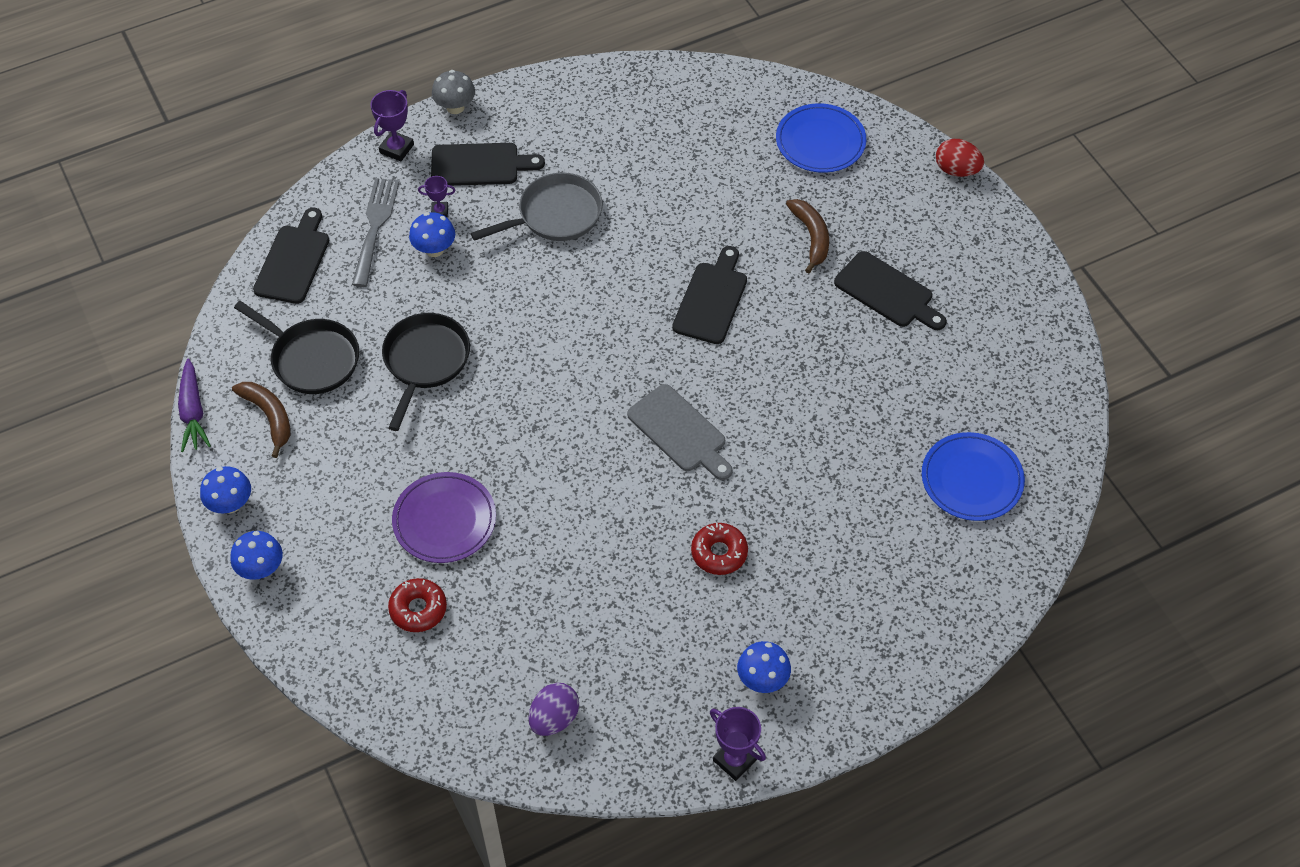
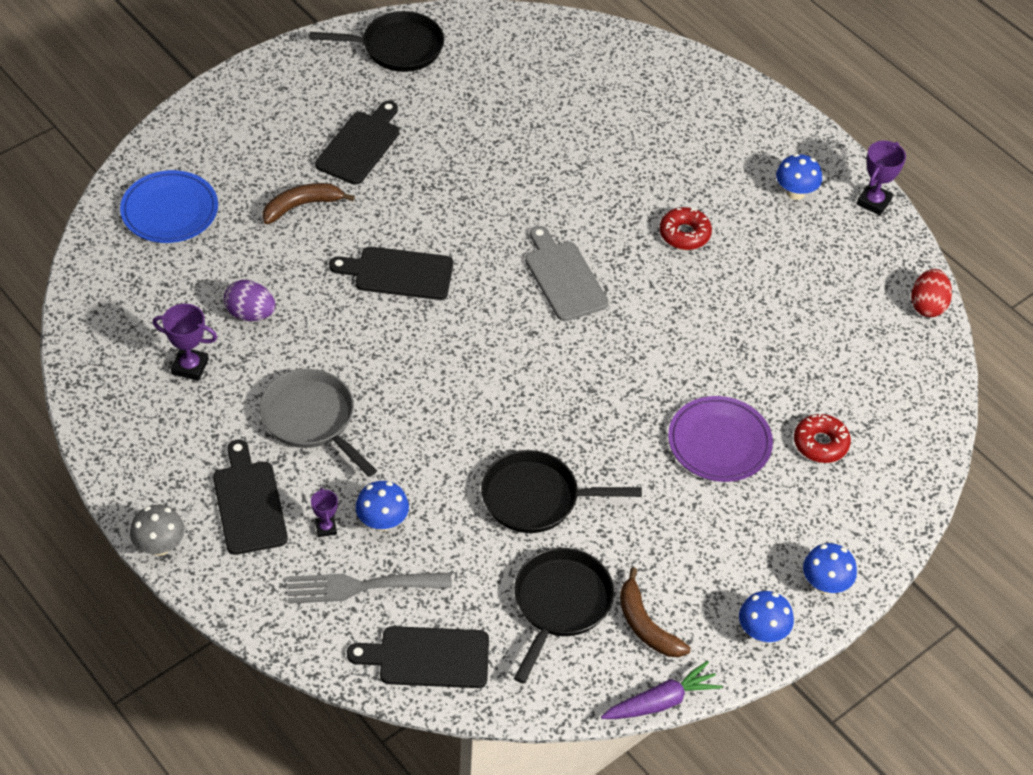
camera: 105 degrees left, 5 degrees down
(269, 417) = (646, 625): brown banana -> brown banana turned 75 degrees counterclockwise
(396, 149) = (236, 592): purple trophy -> purple trophy (190, 366)
(554, 718) = (886, 324): purple egg -> purple egg (250, 314)
(680, 432) = (563, 277): grey cutting board -> grey cutting board turned 60 degrees counterclockwise
(956, 170) = (194, 106): red egg -> red egg (927, 305)
(971, 479) = (555, 77): blue plate -> none
(1029, 343) = (397, 48): none -> black pan

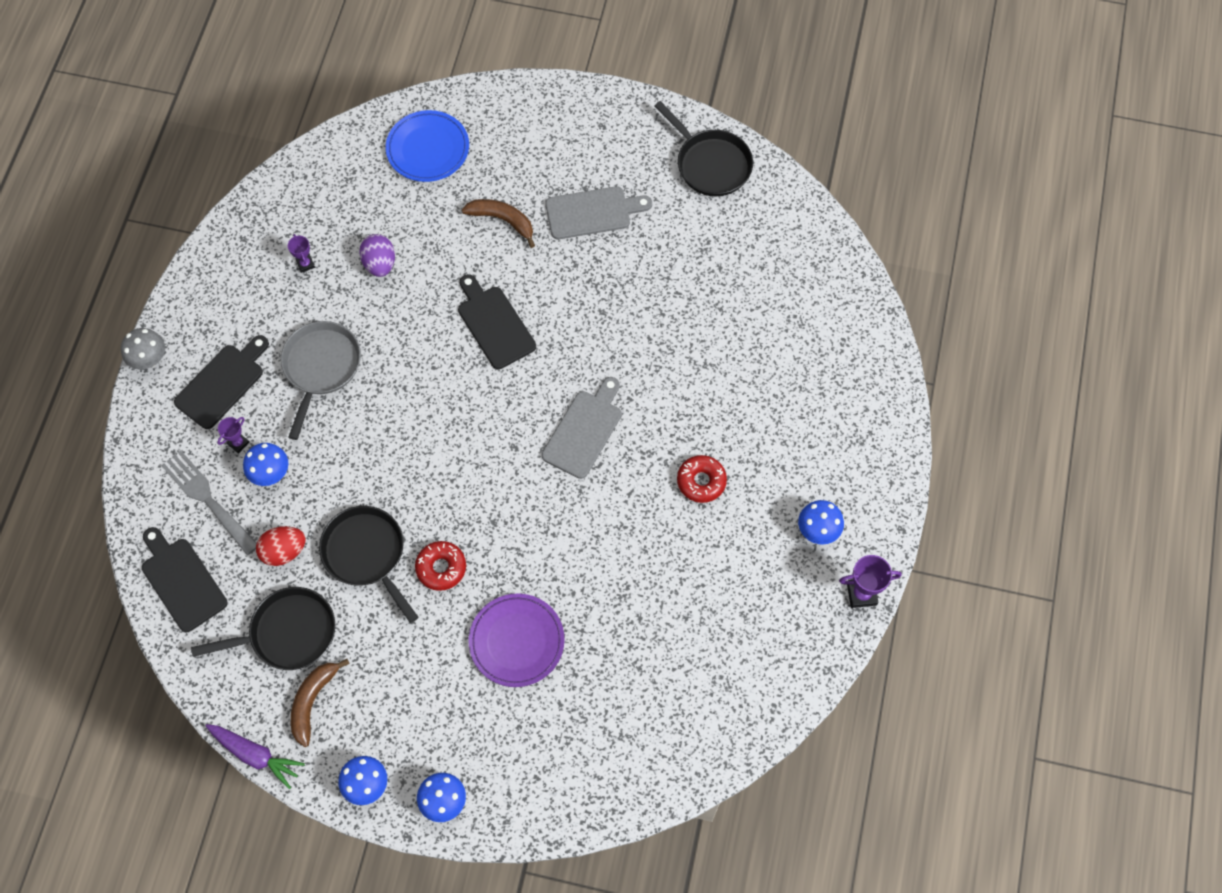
camera: 55 degrees right, 15 degrees up
(190, 366) = (305, 264): purple trophy -> purple trophy, size x0.62
(360, 145) = (592, 212): black cutting board -> grey cutting board
(820, 443) = (574, 713): red donut -> red donut (441, 568)
(927, 305) = (784, 704): red egg -> red egg (284, 551)

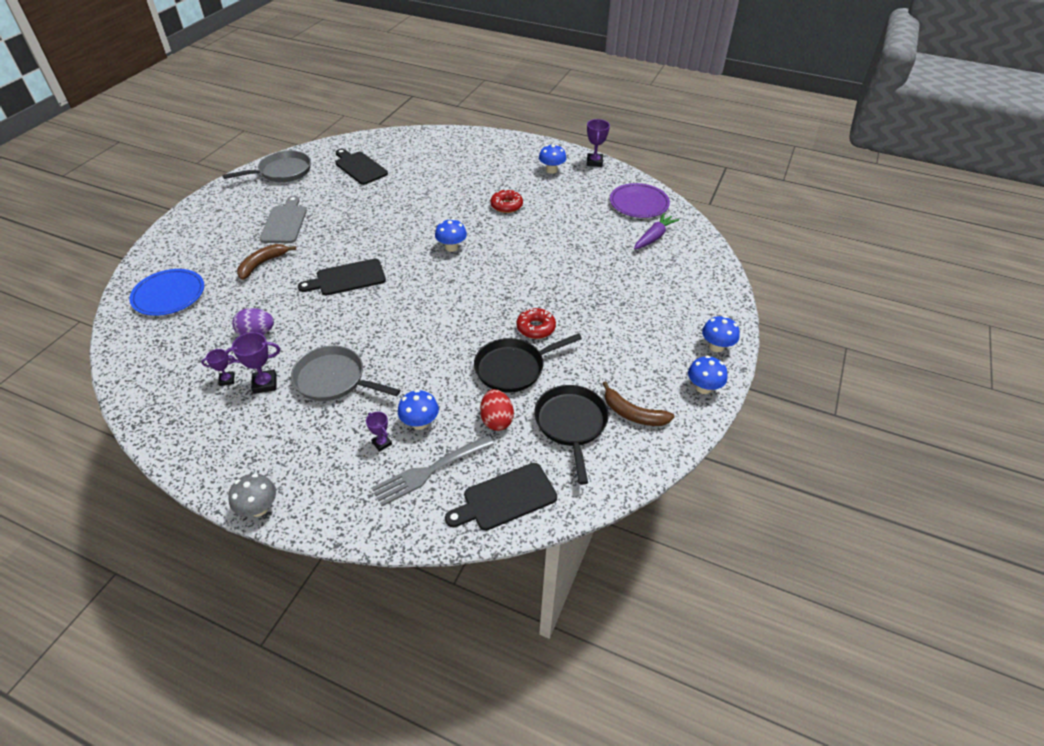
camera: 80 degrees left, 20 degrees down
(222, 383) = (315, 450): black cutting board -> black cutting board (359, 167)
(255, 755) = (676, 456): purple carrot -> purple carrot (654, 237)
(305, 302) = (265, 384): none -> purple trophy
(516, 641) = (600, 297): purple plate -> purple plate (639, 203)
(584, 430) = (451, 247): grey cutting board -> blue mushroom
(710, 164) = (282, 172): black pan -> grey pan

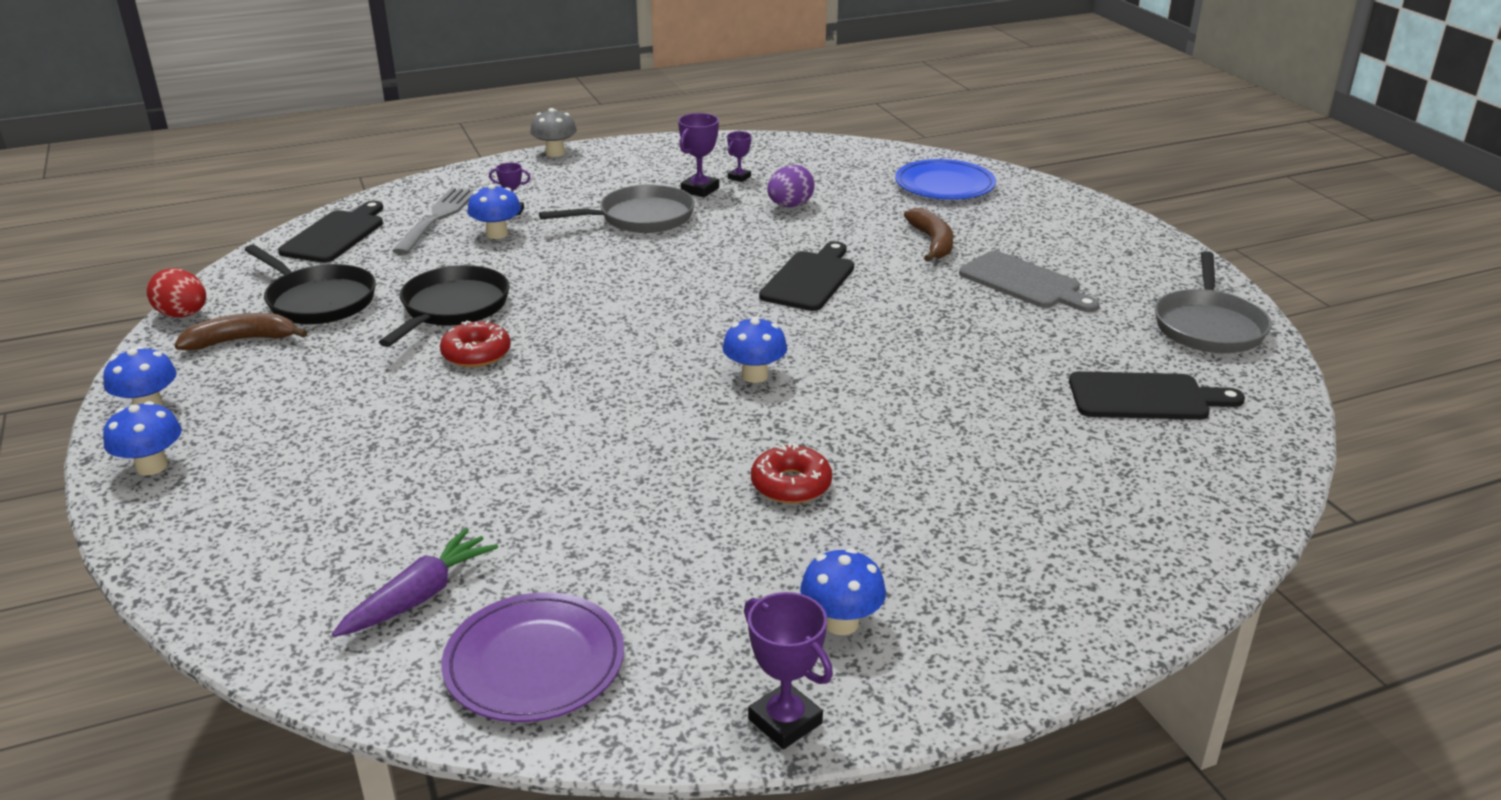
camera: 135 degrees right, 15 degrees down
(496, 420) = (414, 268): red egg -> red egg (183, 315)
(654, 237) = (419, 596): purple carrot -> purple carrot turned 135 degrees counterclockwise

